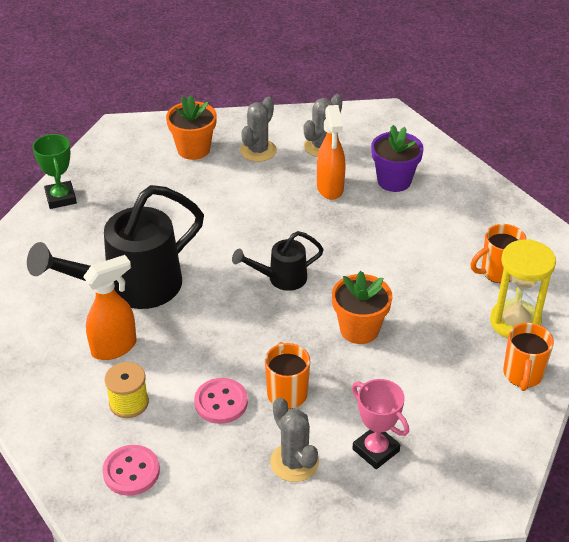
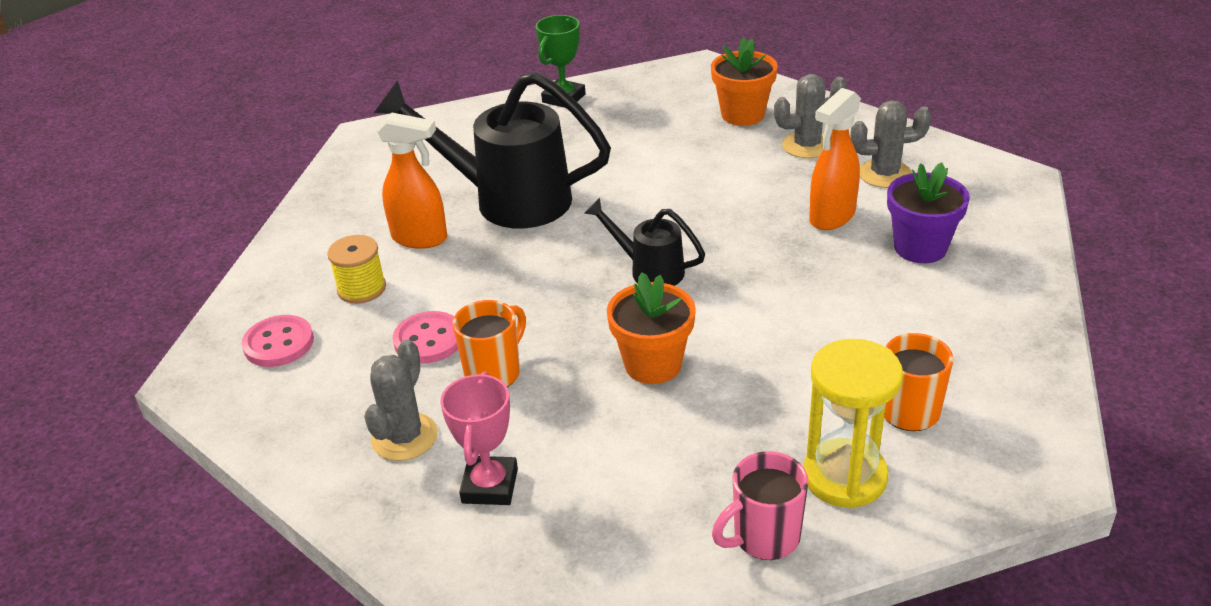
camera: 50 degrees right, 5 degrees down
(522, 375) = (764, 537): orange mug -> pink mug

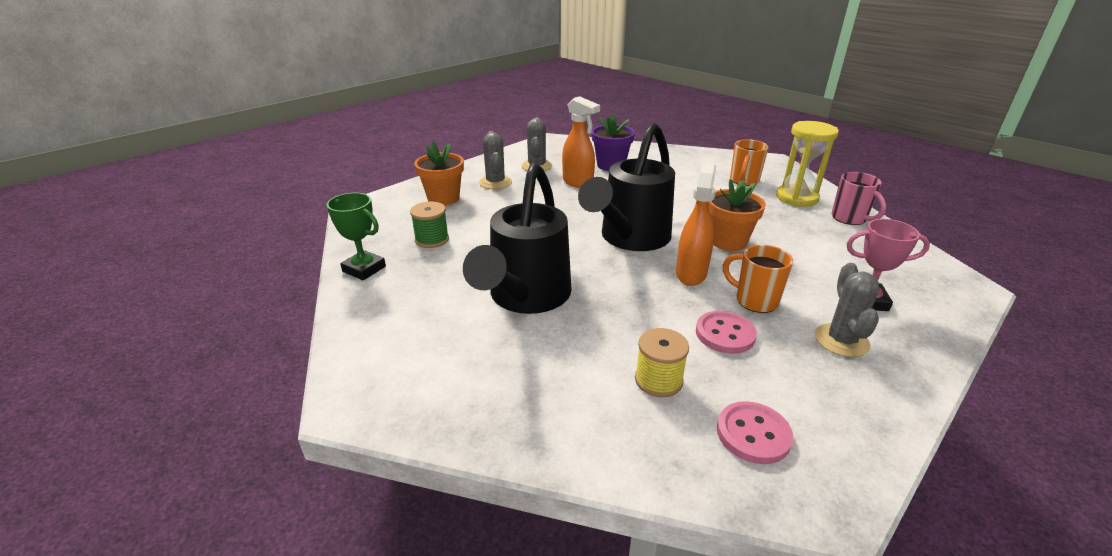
camera: 90 degrees left, 5 degrees down
(404, 437) = (841, 340): grey cactus -> grey cactus turned 75 degrees clockwise
(420, 238) = (578, 346): orange spray bottle -> orange spray bottle (691, 274)
(630, 125) = (432, 239): none -> green spool
(648, 270) = (630, 239): black watering can -> black watering can, size x1.96

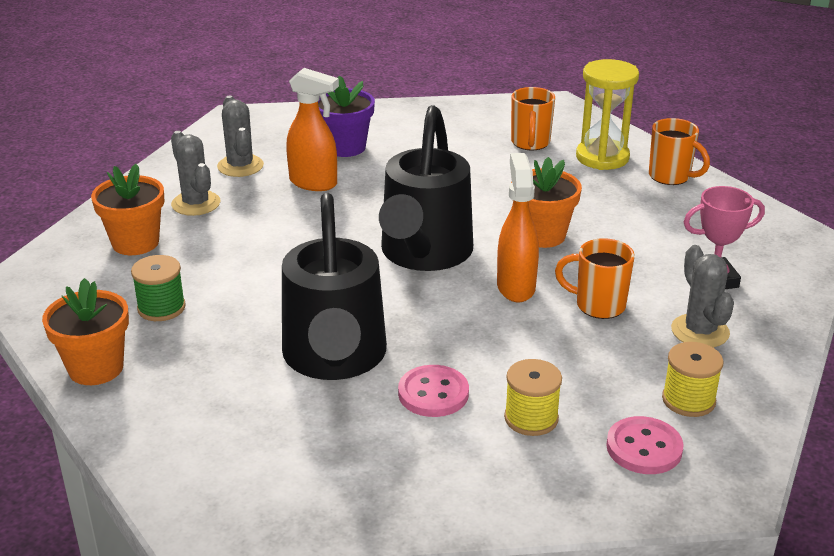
camera: 20 degrees left, 0 degrees up
(364, 269) = (96, 368): green trophy -> orange flower pot
(725, 334) = (580, 351): pink button -> pink button (433, 393)
(812, 399) = (688, 400): none -> yellow spool
(849, 219) = (671, 176): pink mug -> orange mug

